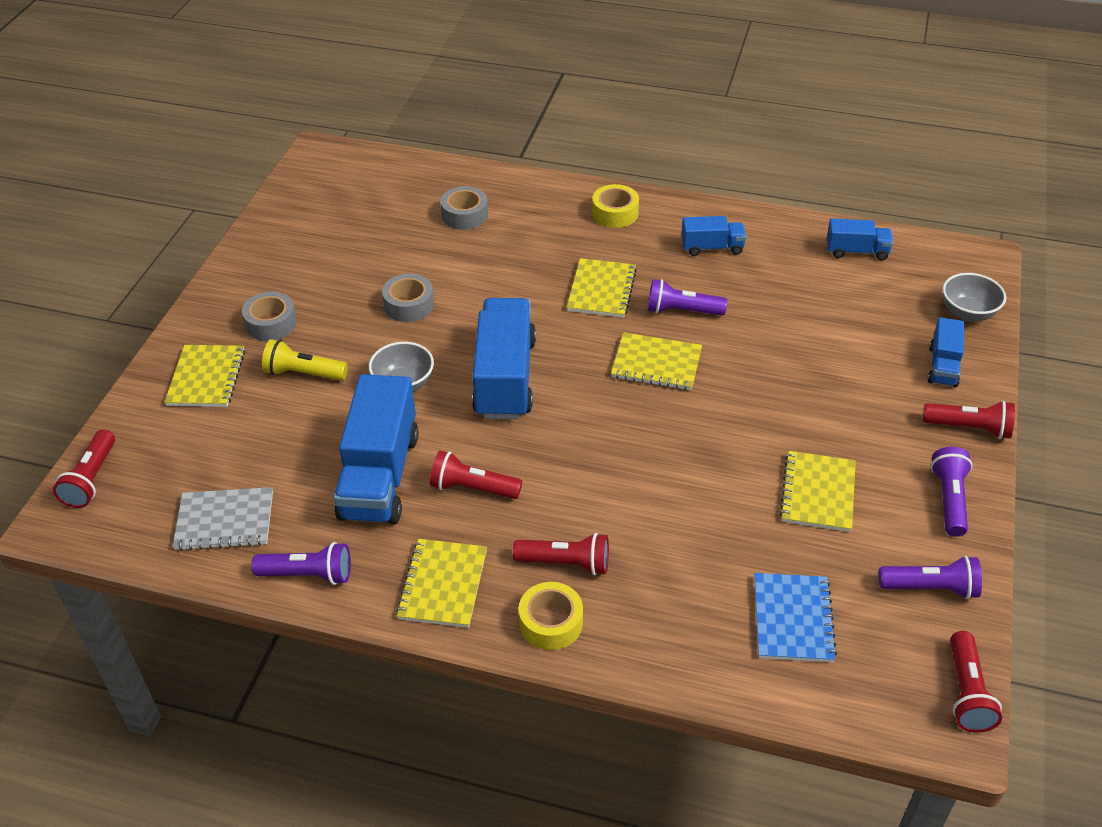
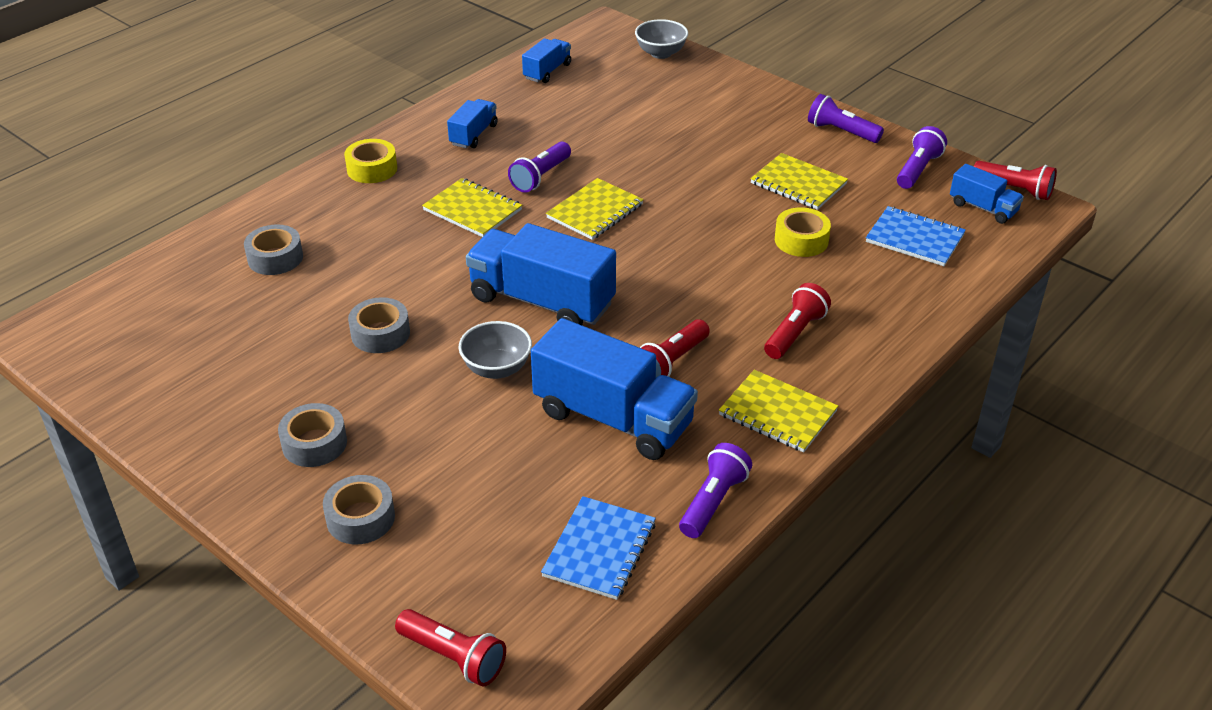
camera: 65 degrees left, 5 degrees down
(206, 378) = (360, 518): yellow notebook -> grey tape
(225, 521) = (599, 550): grey notebook -> blue notebook
(304, 373) = (420, 437): yellow flashlight -> none
(551, 622) = (855, 361): yellow tape -> yellow tape (801, 240)
(943, 366) = (707, 84): blue truck -> blue truck (983, 208)
(969, 428) = (778, 98): red flashlight -> none

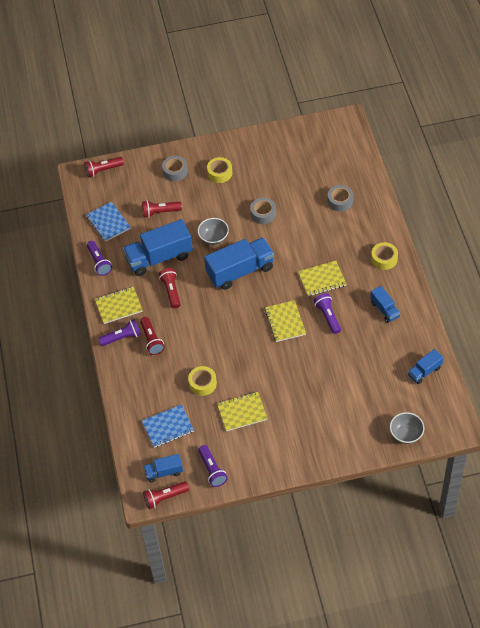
camera: 130 degrees right, 15 degrees up
(314, 443) = (219, 173): grey tape -> yellow tape
(497, 479) = (160, 212): none -> red flashlight
(547, 71) = (424, 371): blue truck -> blue truck turned 75 degrees clockwise
(841, 132) = (268, 462): purple flashlight -> purple flashlight (122, 337)

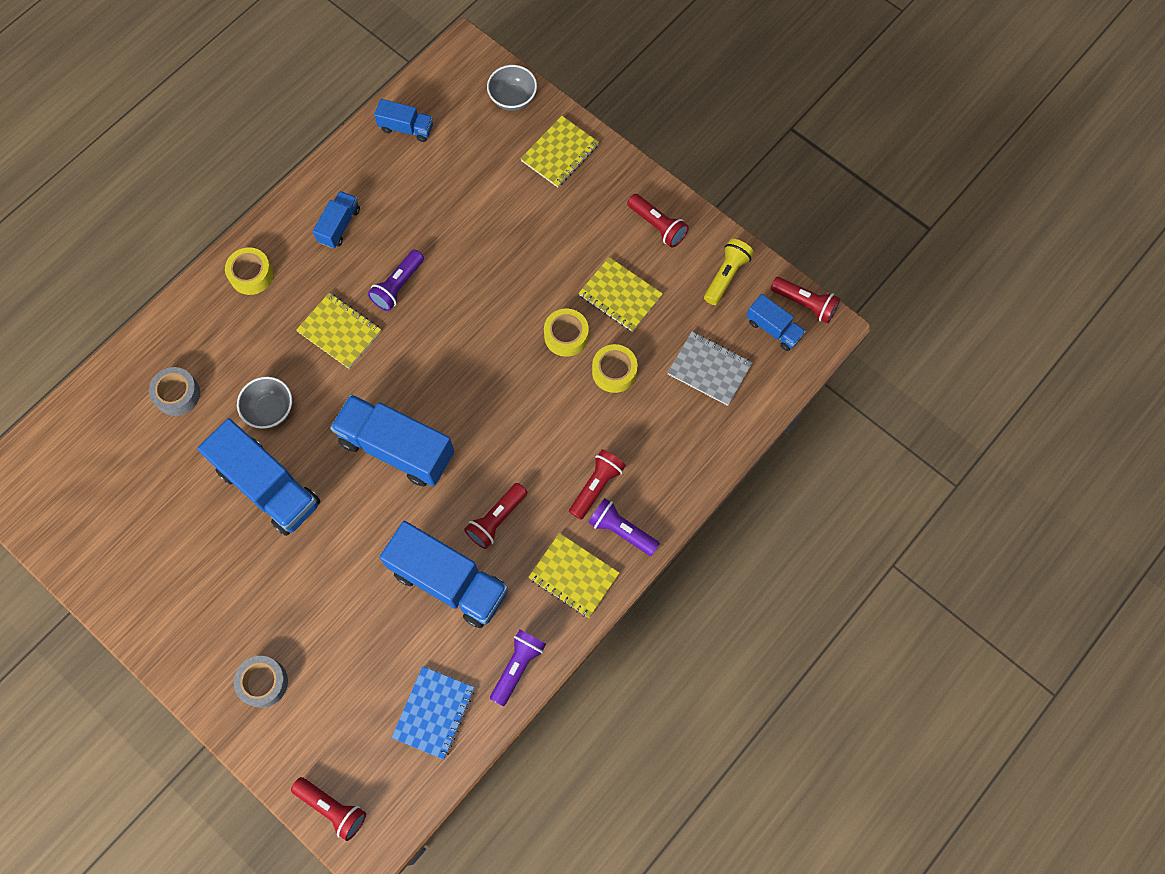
camera: 130 degrees left, 15 degrees up
(160, 212) = (361, 644): red flashlight -> red flashlight (657, 226)
(168, 427) = (709, 369): blue notebook -> grey notebook
(212, 470) = (726, 276): purple flashlight -> yellow flashlight
(213, 238) = (360, 527): grey bowl -> grey bowl (270, 410)
(219, 173) = (225, 608): yellow tape -> yellow tape (566, 336)
(263, 214) = (268, 487): grey tape -> blue truck
(285, 322) = (443, 333): yellow notebook -> yellow notebook (560, 153)

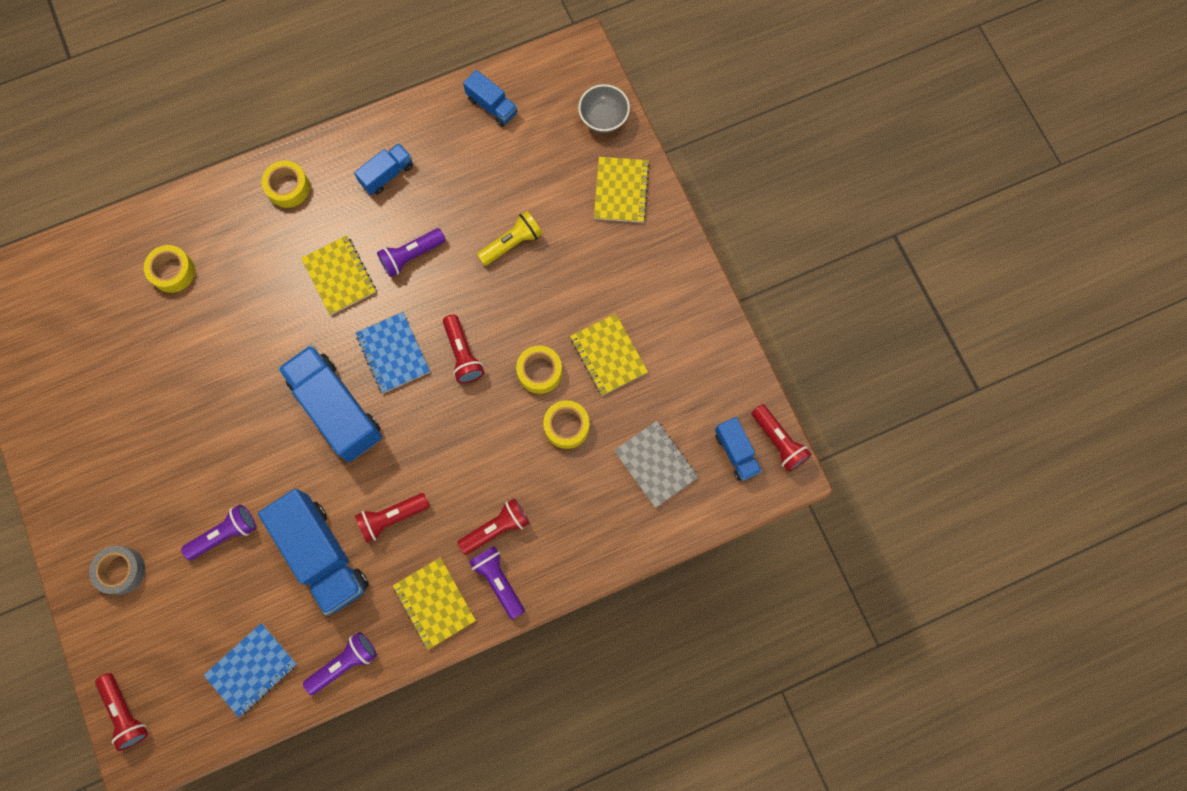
camera: 25 degrees right, 5 degrees up
(177, 394) = (173, 272): grey tape -> yellow tape
(268, 487) = (210, 393): blue truck -> none
(270, 410) = (244, 323): grey bowl -> none
(347, 605) = (225, 534): none -> purple flashlight
(424, 377) = (393, 353): none -> blue notebook
(560, 153) = (621, 191): yellow notebook -> yellow notebook turned 60 degrees counterclockwise
(657, 226) = (677, 302): red flashlight -> red flashlight (463, 354)
(726, 276) = (717, 380): yellow flashlight -> yellow flashlight (512, 243)

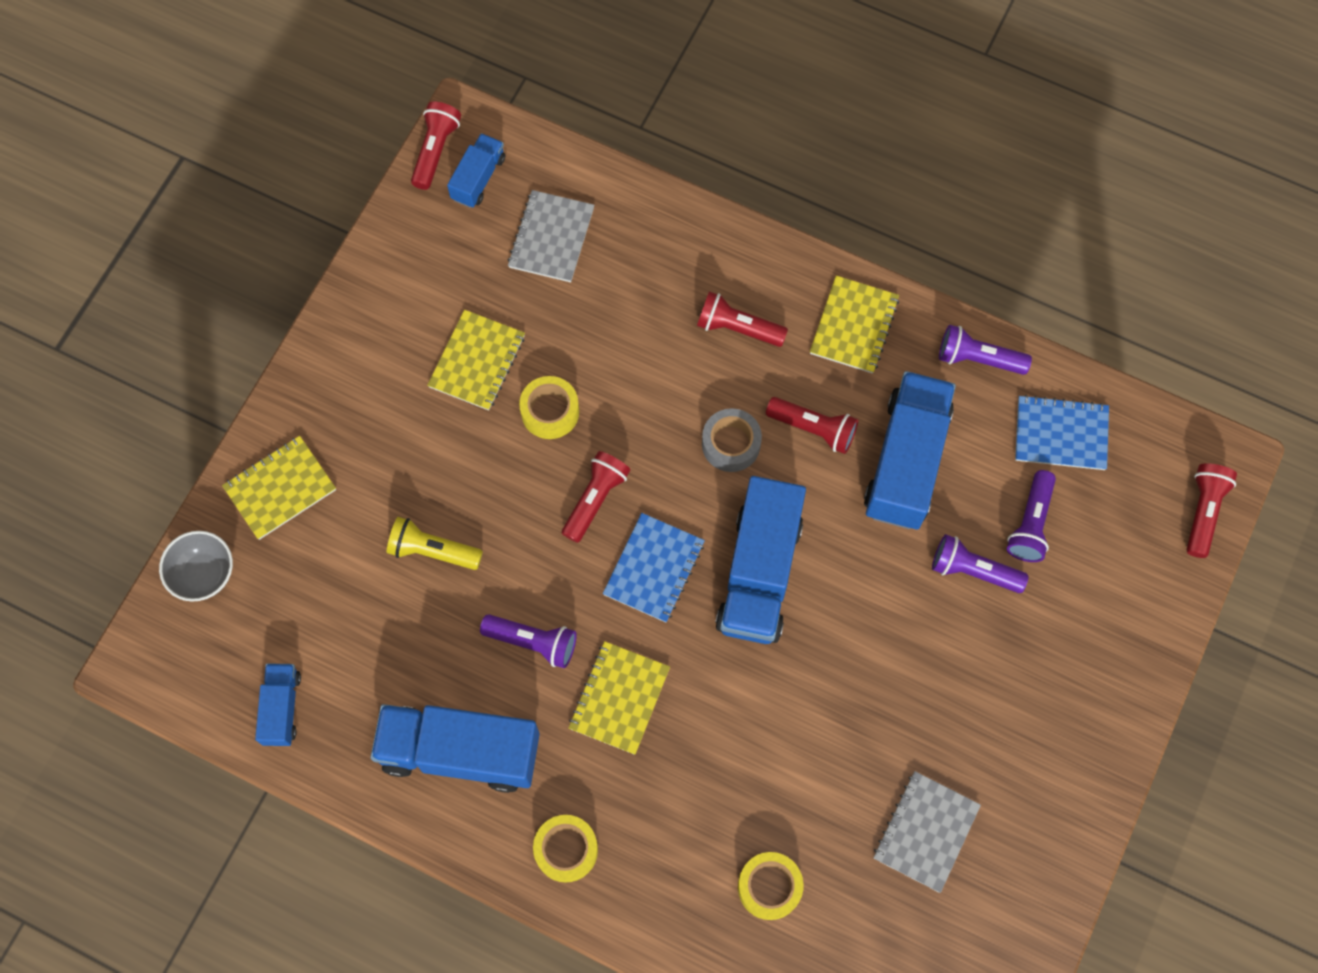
camera: 130 degrees left, 5 degrees down
(120, 376) = (926, 832): none -> grey notebook
(121, 571) = (1097, 637): grey tape -> grey tape (731, 444)
(387, 174) = (460, 752): blue truck -> blue truck, size x1.95
(498, 581) = (783, 288): purple flashlight -> purple flashlight (1030, 523)
(566, 426) = (583, 343): yellow tape -> none

